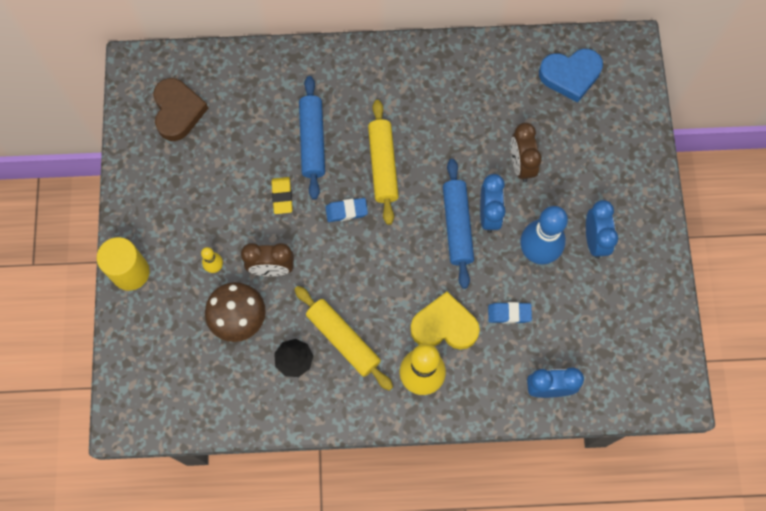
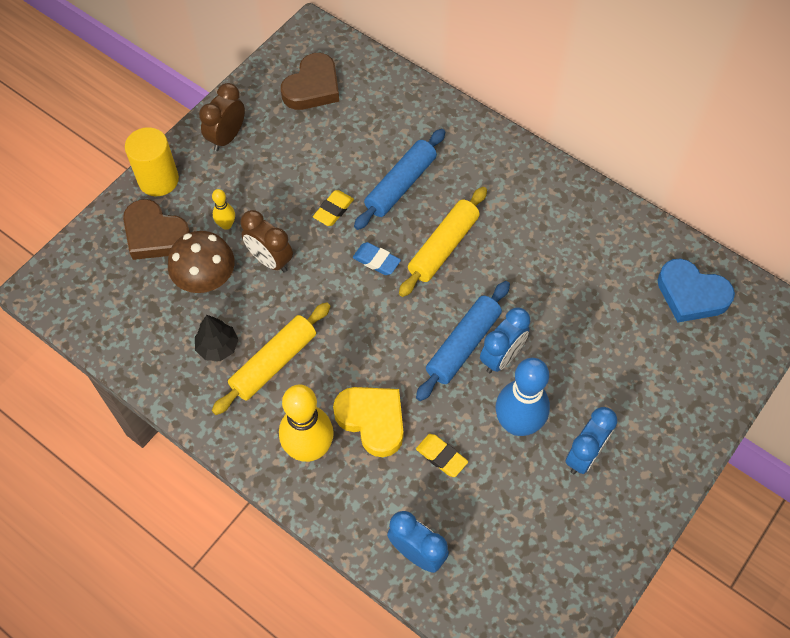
camera: 40 degrees right, 10 degrees down
(169, 315) = (155, 234): none -> brown heart
(343, 340) = (273, 363): yellow rolling pin -> yellow rolling pin turned 45 degrees clockwise
(509, 314) = (441, 457): blue eraser -> yellow eraser
(521, 165) = (572, 337): brown clock -> brown clock (227, 137)

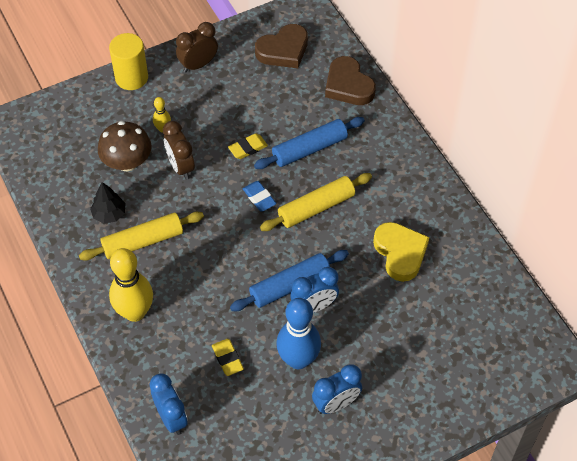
camera: 25 degrees right, 5 degrees down
(155, 234) = (108, 116): brown heart -> brown heart (348, 85)
(372, 420) = (191, 312): yellow heart -> yellow heart (400, 253)
(691, 294) = (494, 321): blue heart -> none

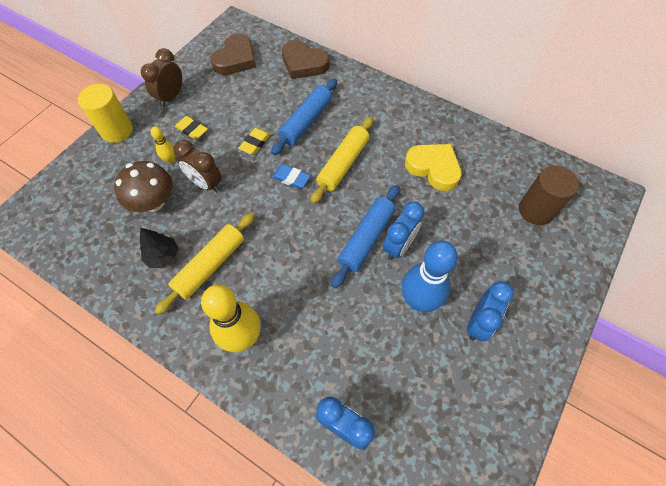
camera: 30 degrees left, 5 degrees up
(227, 359) = (357, 335): yellow eraser -> yellow eraser (192, 130)
(468, 340) = (536, 210): none -> brown cylinder

